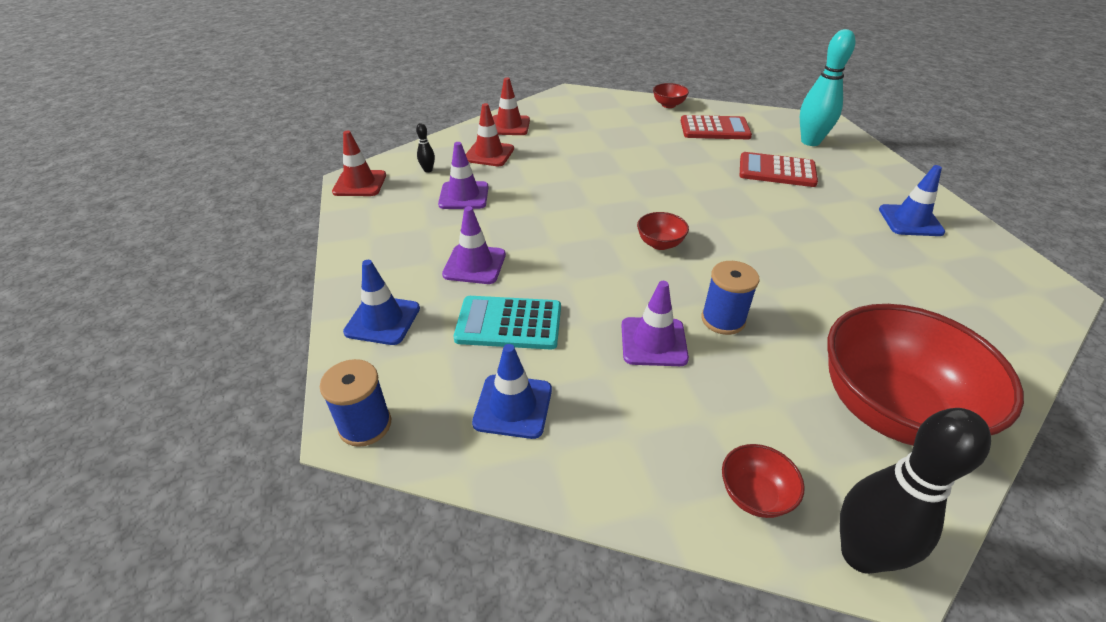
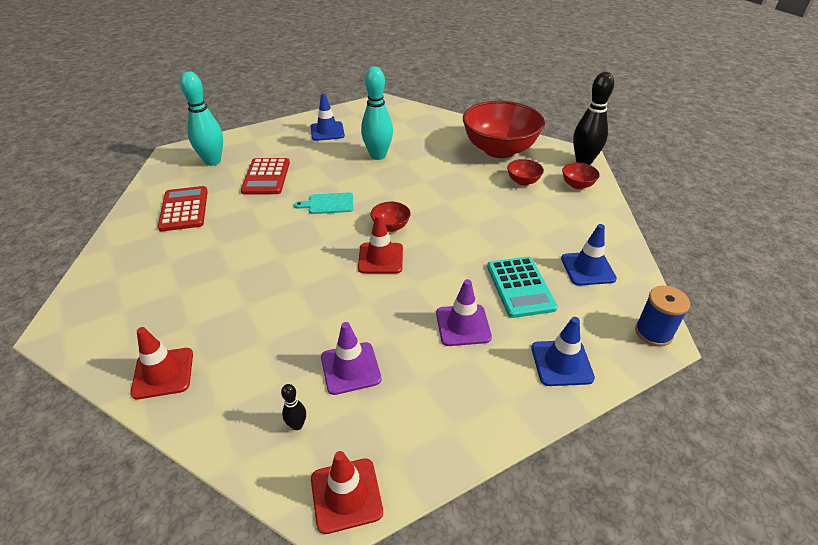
camera: 105 degrees left, 0 degrees up
(489, 154) = (247, 373): red traffic cone -> red traffic cone (380, 258)
(653, 342) = (498, 221): purple traffic cone -> none
(668, 105) = (118, 242): red bowl -> red bowl (523, 181)
(715, 206) = (328, 204): none -> turquoise cutting board
(723, 320) = (462, 196): blue spool -> none
(842, 257) = (378, 156): none -> turquoise bowling pin

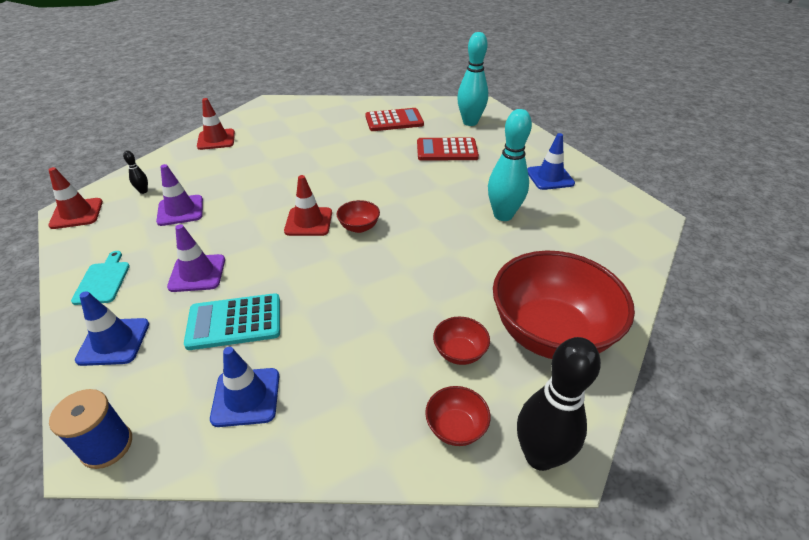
camera: 90 degrees right, 0 degrees up
(328, 204) = (401, 187): turquoise cutting board -> turquoise cutting board (103, 281)

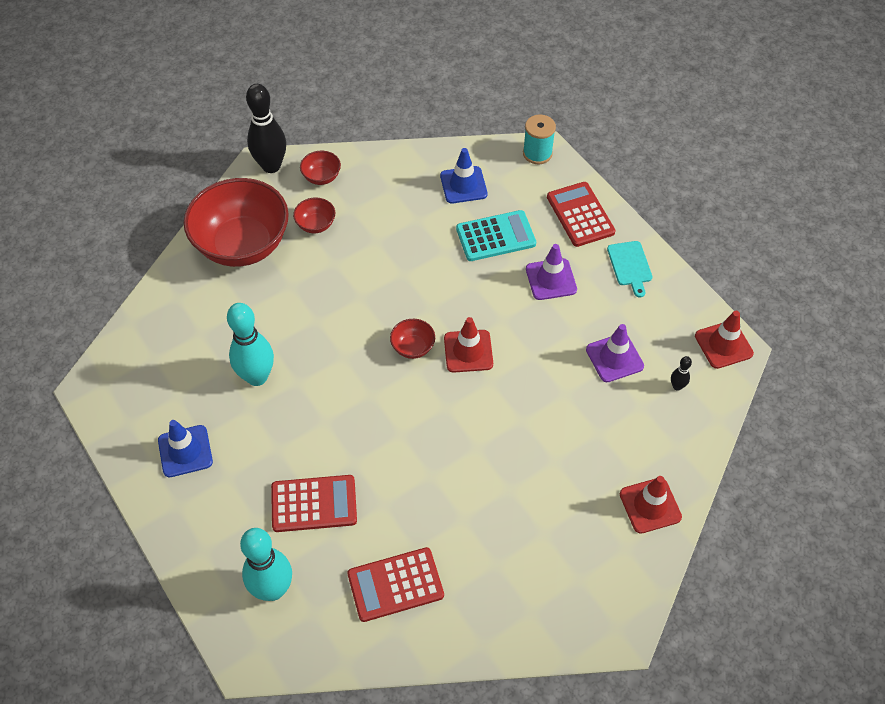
camera: 175 degrees right, 15 degrees up
(107, 446) = (537, 153): blue spool -> turquoise spool
(114, 342) = (580, 215): blue traffic cone -> red calculator

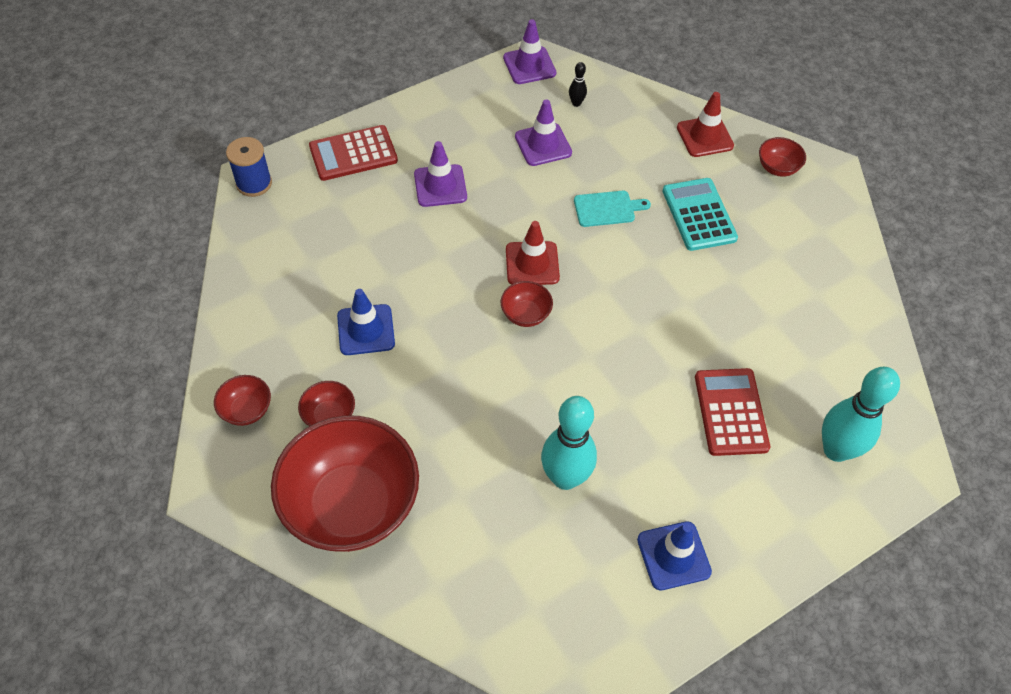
camera: 90 degrees left, 0 degrees up
(271, 166) = (213, 474): black bowling pin -> none
(395, 584) = (812, 337): red calculator -> none
(463, 185) = (290, 256): blue traffic cone -> blue traffic cone (366, 330)
(495, 236) = (374, 230): turquoise calculator -> turquoise calculator (699, 215)
(537, 153) = (254, 183): turquoise spool -> blue spool
(615, 575) = (777, 168): none -> red bowl
(630, 266) = (428, 121): turquoise cutting board -> turquoise cutting board (607, 209)
(723, 345) = (529, 65): red traffic cone -> purple traffic cone

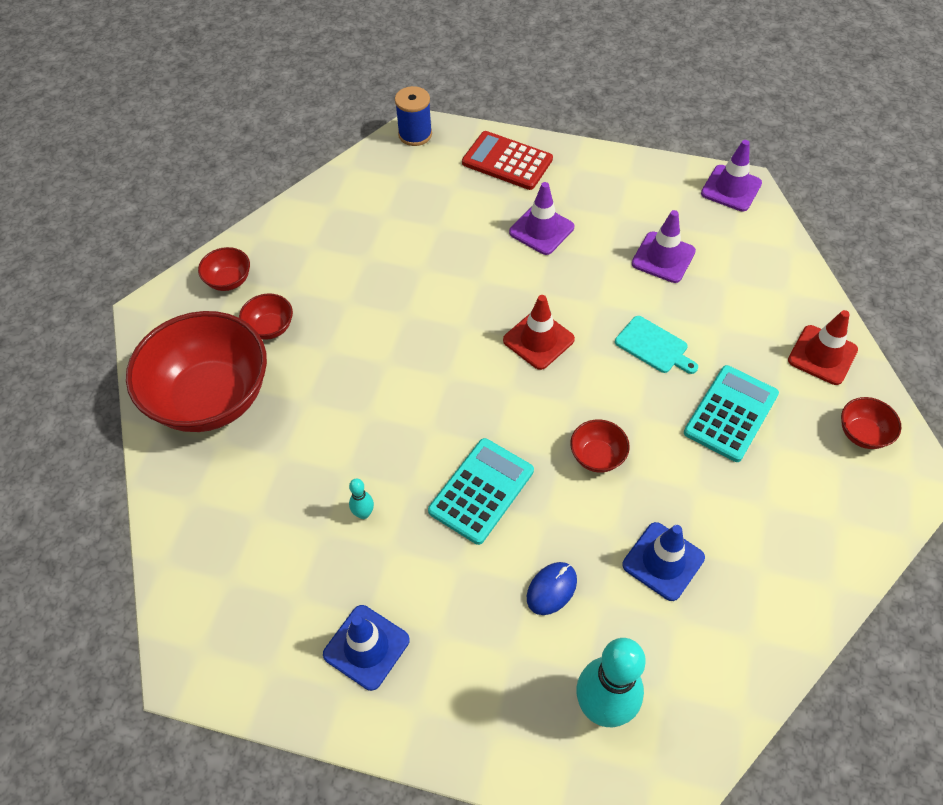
camera: 50 degrees right, 0 degrees up
(366, 330) = (363, 290): blue traffic cone -> blue traffic cone (663, 561)
(525, 314) = (485, 373): red bowl -> red bowl (597, 456)
(565, 478) = (363, 513): turquoise bowling pin -> turquoise bowling pin, size x0.43
(576, 103) = (734, 245): black bowling pin -> none
(619, 392) = (481, 491): none -> turquoise calculator
(731, 412) = (551, 589): red calculator -> blue mouse

